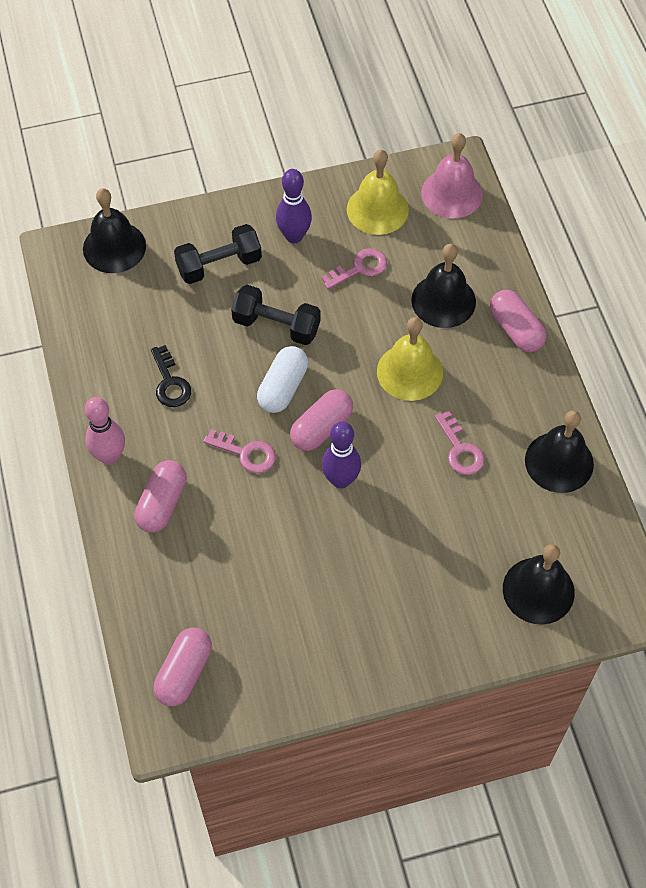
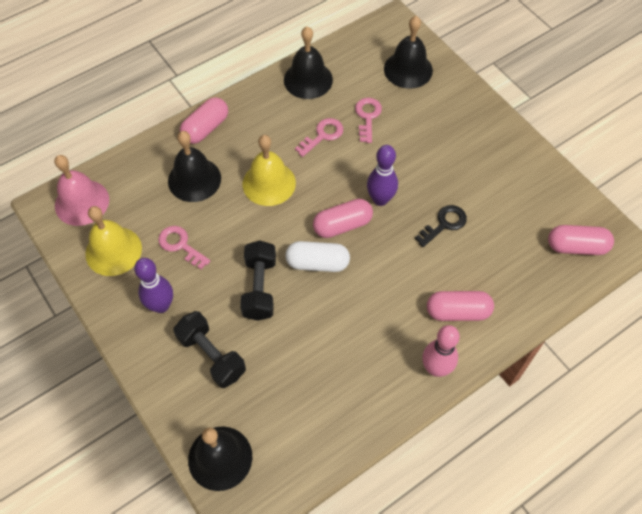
camera: 110 degrees left, 0 degrees up
(170, 383) = (347, 349): black key -> black key (444, 224)
(246, 453) = (387, 268): pink key -> pink key (367, 117)
(321, 428) = (342, 225): pink capsule -> pink capsule turned 45 degrees counterclockwise

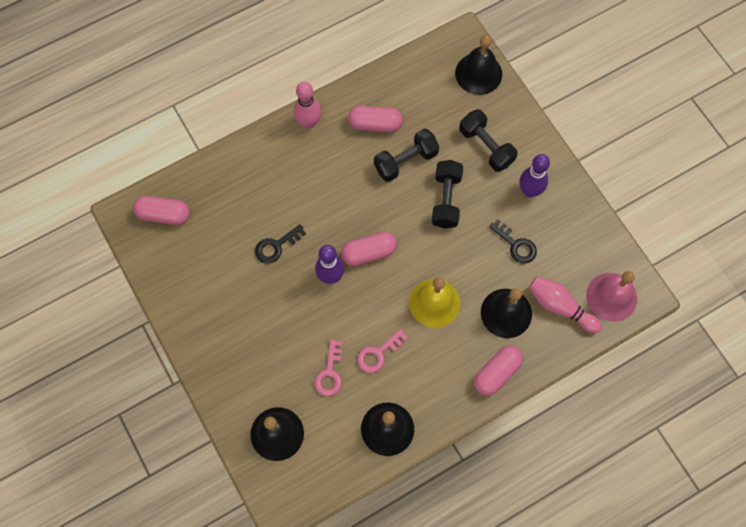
camera: 175 degrees left, 10 degrees up
(113, 251) = (576, 244): yellow bell -> none
(137, 189) = (560, 307): none -> pink bowling pin
(180, 245) = (516, 245): pink key -> black key
(310, 329) = (406, 161): none -> black dumbbell
(317, 263) = (394, 218): white capsule -> none
(457, 312) = (282, 166): pink capsule -> pink capsule (375, 124)

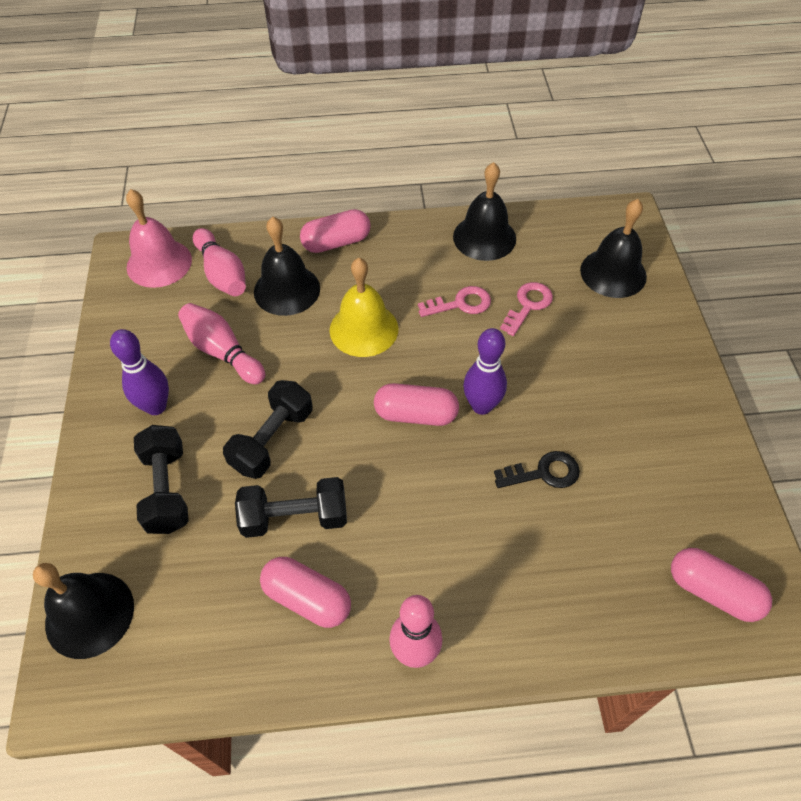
camera: 155 degrees left, 15 degrees down
(516, 245) = (222, 352): black key -> pink bowling pin

